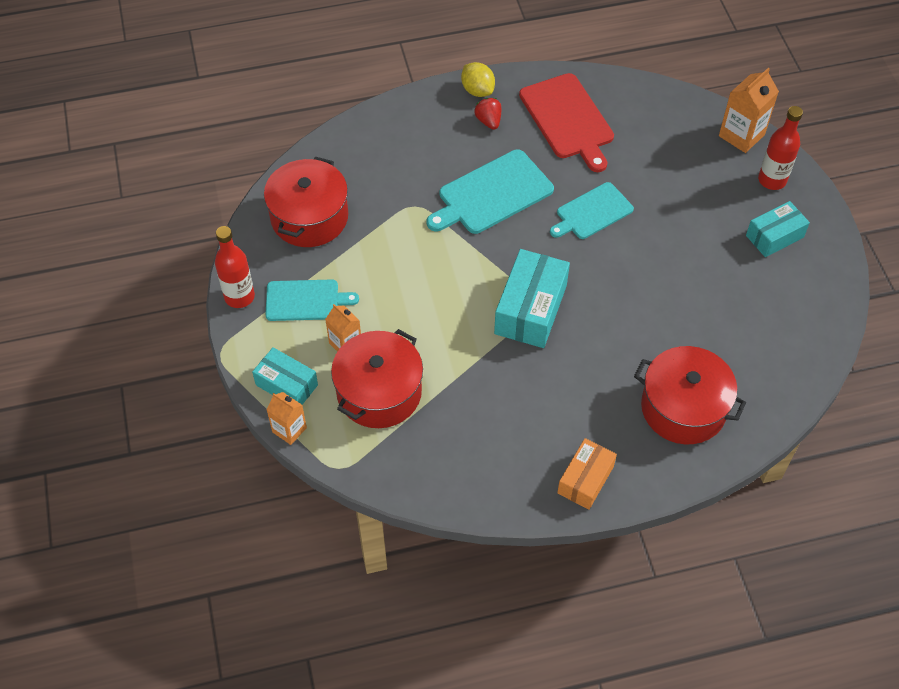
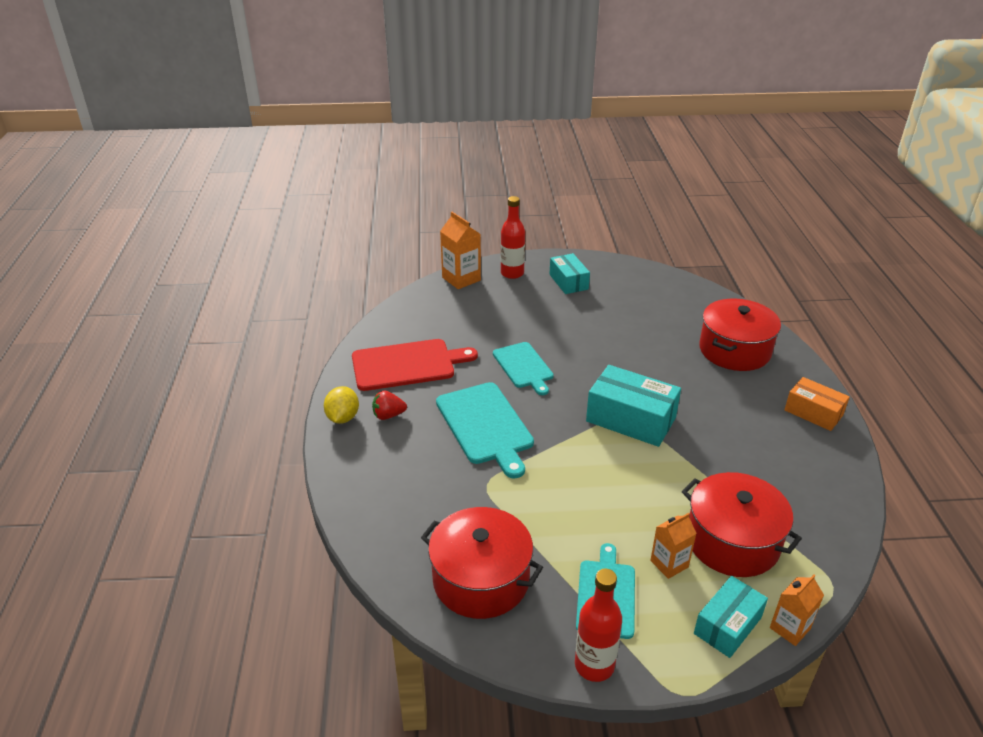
camera: 80 degrees left, 20 degrees down
(477, 90) = (343, 418): yellow lemon -> yellow lemon turned 60 degrees counterclockwise

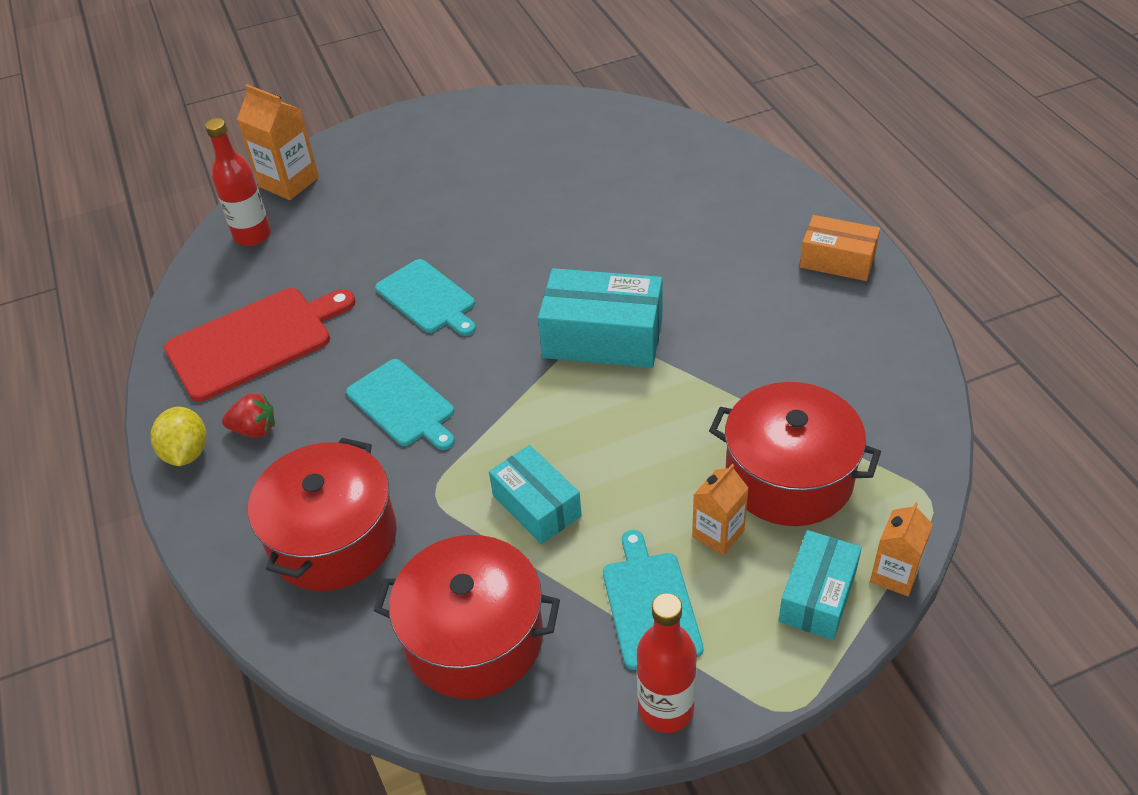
camera: 15 degrees left, 10 degrees up
(388, 415) = (255, 429): red strawberry -> red strawberry turned 150 degrees counterclockwise
(485, 426) = (403, 405): turquoise cutting board -> turquoise cutting board, size x0.66
(512, 273) = (362, 154): red bottle -> red bottle (252, 235)
(568, 282) = (448, 148): turquoise box -> turquoise box (536, 506)
(734, 350) = (709, 195): red pot -> red pot (333, 538)

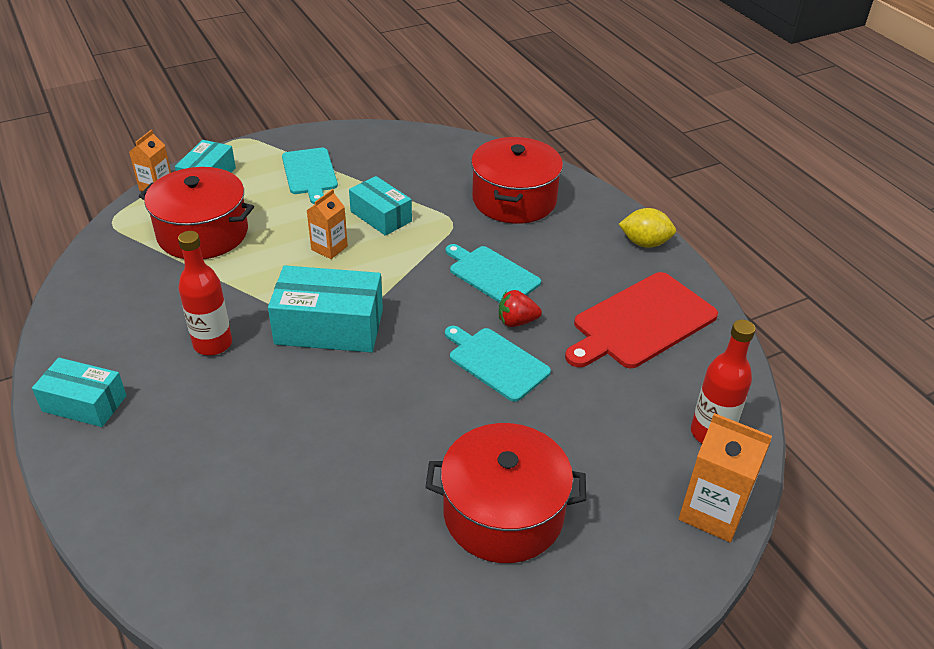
camera: 170 degrees right, 5 degrees down
(186, 453) = (644, 243): yellow lemon -> yellow lemon turned 60 degrees counterclockwise
(255, 429) = (602, 258): red strawberry -> red strawberry (516, 321)
(474, 638) = (413, 160): red pot -> red pot (503, 513)
(666, 709) = (306, 137): red bottle -> red bottle (213, 344)
(718, 534) = (261, 204): orange carton -> orange carton (329, 248)
(837, 260) = (84, 403): orange box -> turquoise box

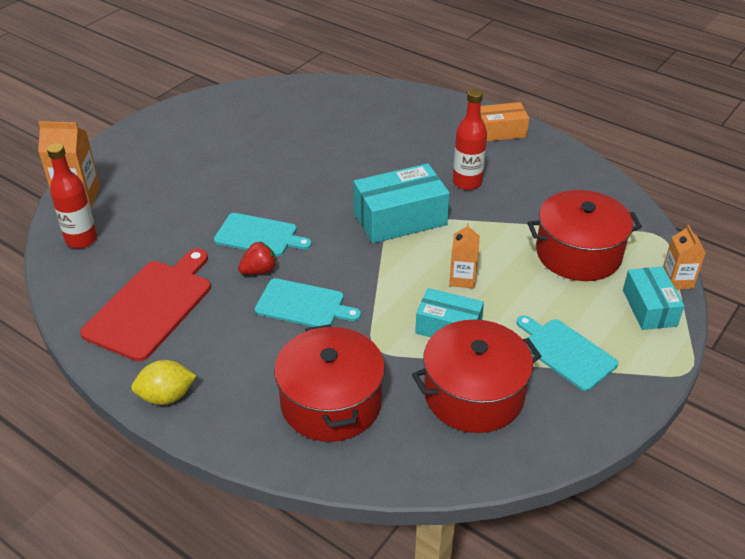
camera: 155 degrees right, 0 degrees up
(84, 403) = (500, 131): turquoise box -> orange box
(503, 513) = (210, 159): red pot -> red pot (473, 394)

